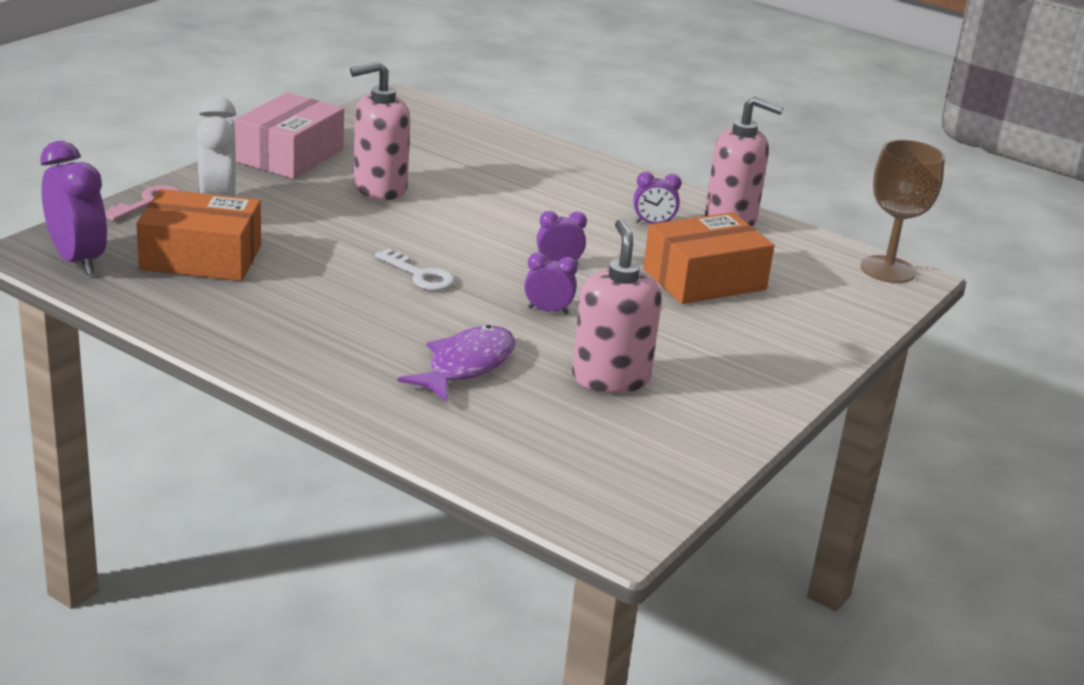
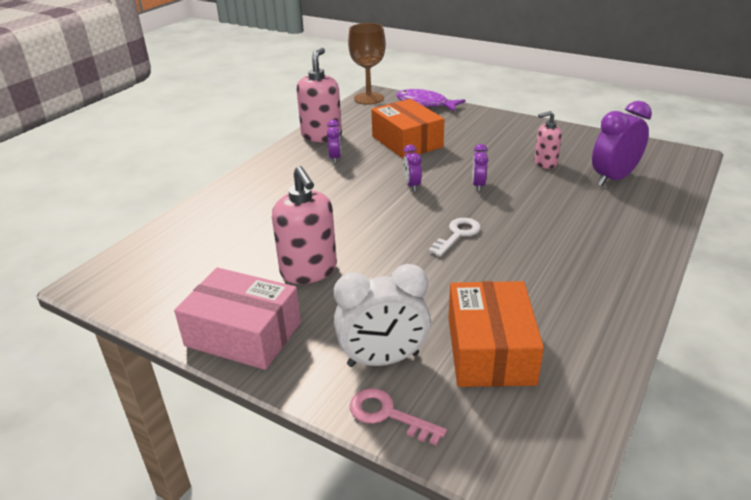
camera: 90 degrees left, 5 degrees up
(78, 260) = (544, 437): purple clock -> purple clock (613, 178)
(466, 366) = (569, 206): purple fish -> purple fish (425, 104)
(610, 378) = (545, 163): pink soap dispenser -> pink soap dispenser, size x0.59

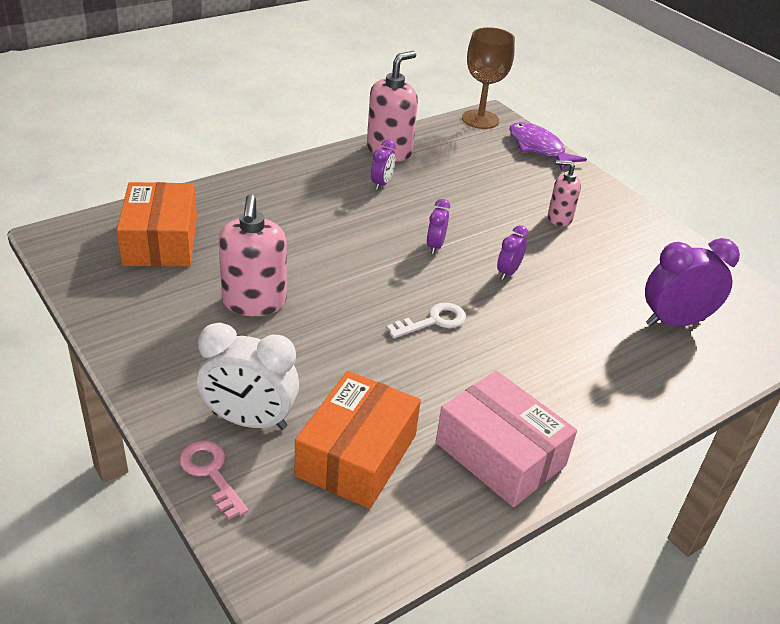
camera: 20 degrees right, 5 degrees up
(243, 334) = (147, 342): pink box -> pink box (500, 454)
(407, 142) = (476, 190): orange box -> orange box (160, 241)
(545, 163) = (610, 273): pink soap dispenser -> pink soap dispenser (559, 218)

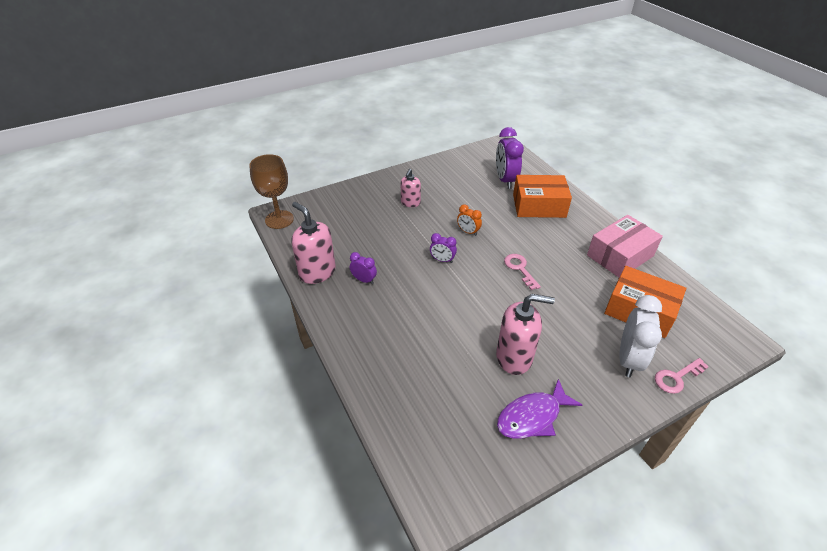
camera: 80 degrees left, 5 degrees up
(160, 241) = (442, 422): orange box -> orange box (539, 206)
(433, 321) = (520, 269): white key -> pink key
(508, 272) = (468, 232): purple clock -> orange clock
(538, 148) = (325, 198): purple fish -> purple fish (532, 416)

